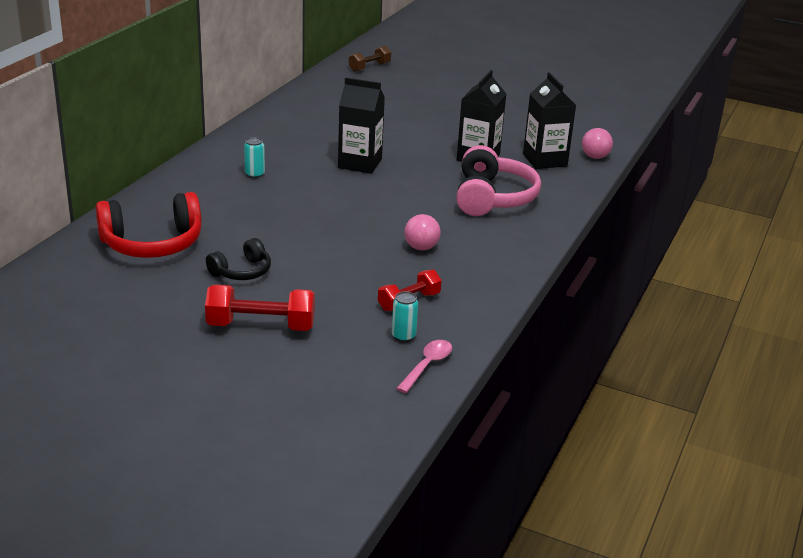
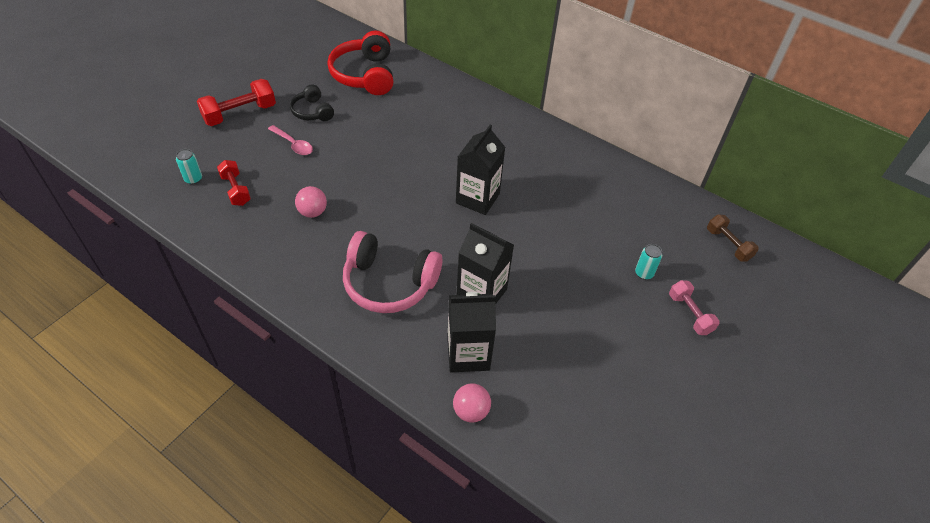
camera: 100 degrees right, 20 degrees up
(254, 174) = (464, 131): turquoise can -> turquoise can (644, 273)
(261, 326) = (240, 114): red dumbbell -> red dumbbell turned 45 degrees clockwise
(427, 365) = (152, 185): pink spoon -> pink spoon (293, 144)
(451, 83) = (690, 314): none -> pink dumbbell

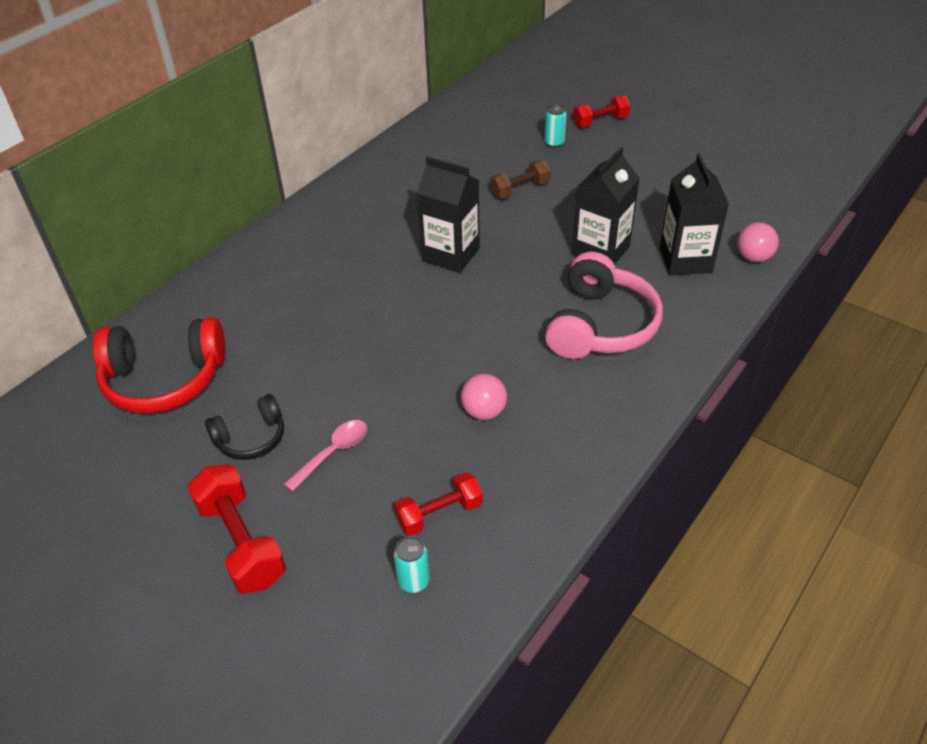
camera: 85 degrees left, 5 degrees down
(690, 314) = (600, 122): pink dumbbell -> red dumbbell
(728, 244) = (509, 92): brown dumbbell -> brown dumbbell (520, 190)

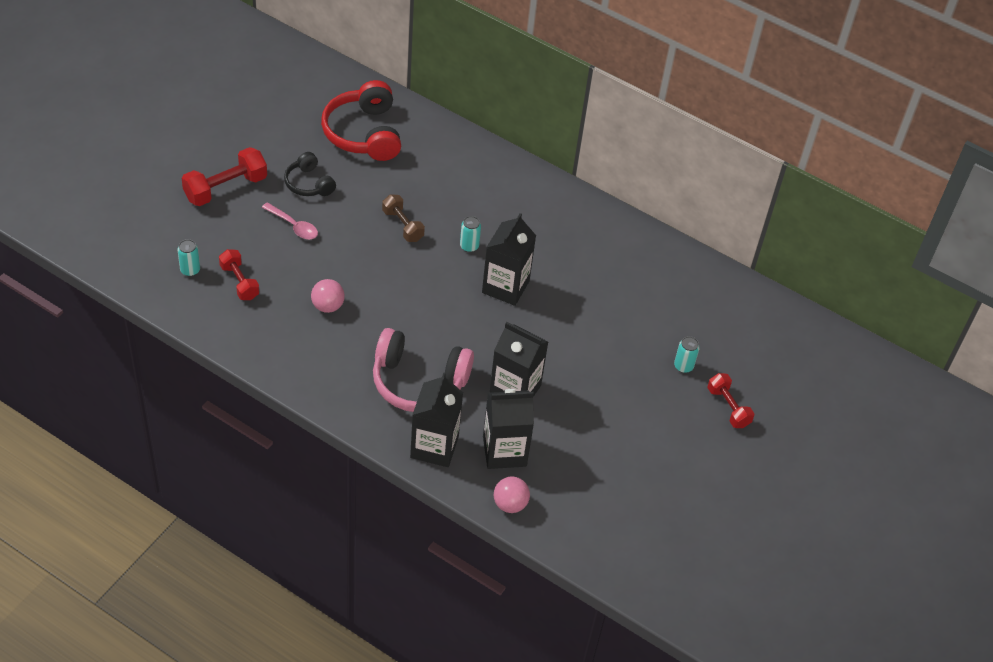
camera: 80 degrees right, 5 degrees up
(386, 282) = (469, 246): none -> turquoise can
(520, 190) = (602, 336): brown dumbbell -> brown dumbbell (402, 225)
(692, 313) = (434, 447): none -> black carton

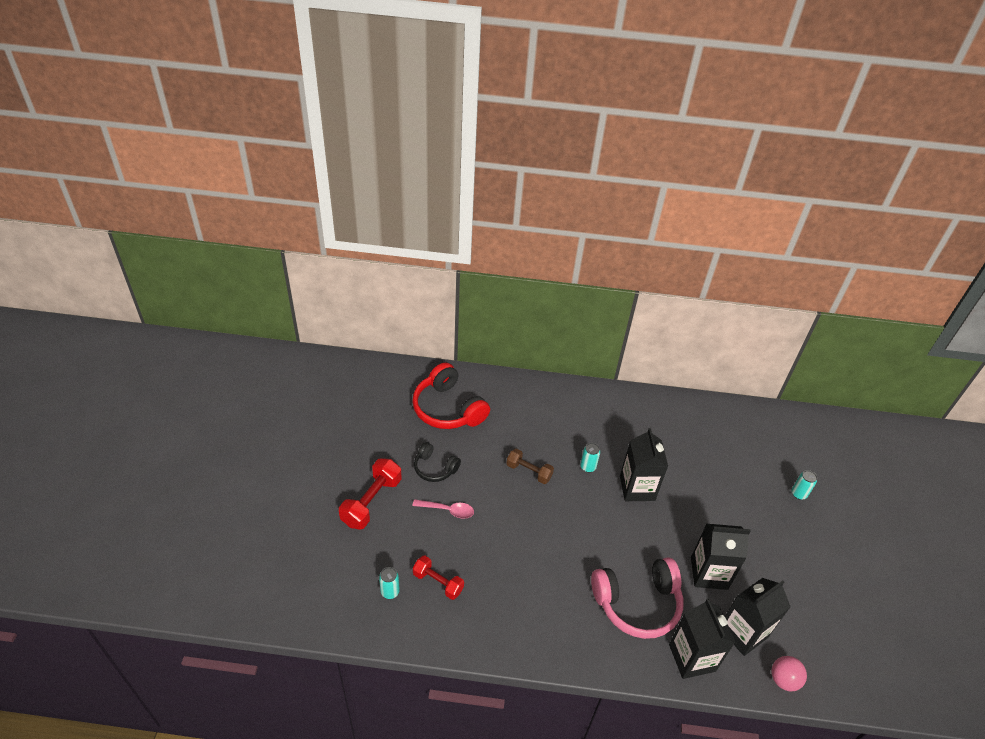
camera: 25 degrees left, 5 degrees down
(328, 306) = (522, 569): pink ball -> none
(728, 407) = (851, 512): red dumbbell -> none

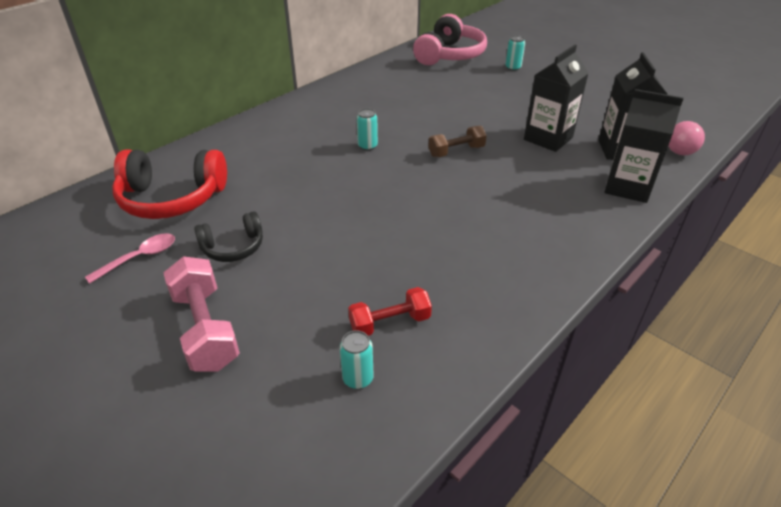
camera: 50 degrees left, 5 degrees down
(372, 501) = (205, 329): red dumbbell -> pink dumbbell
(448, 510) = (302, 265): pink spoon -> pink spoon (140, 258)
(529, 472) = (327, 183): brown dumbbell -> brown dumbbell (456, 151)
(637, 488) = (423, 132): black carton -> none
(637, 603) = (546, 190): pink headphones -> pink headphones (449, 55)

